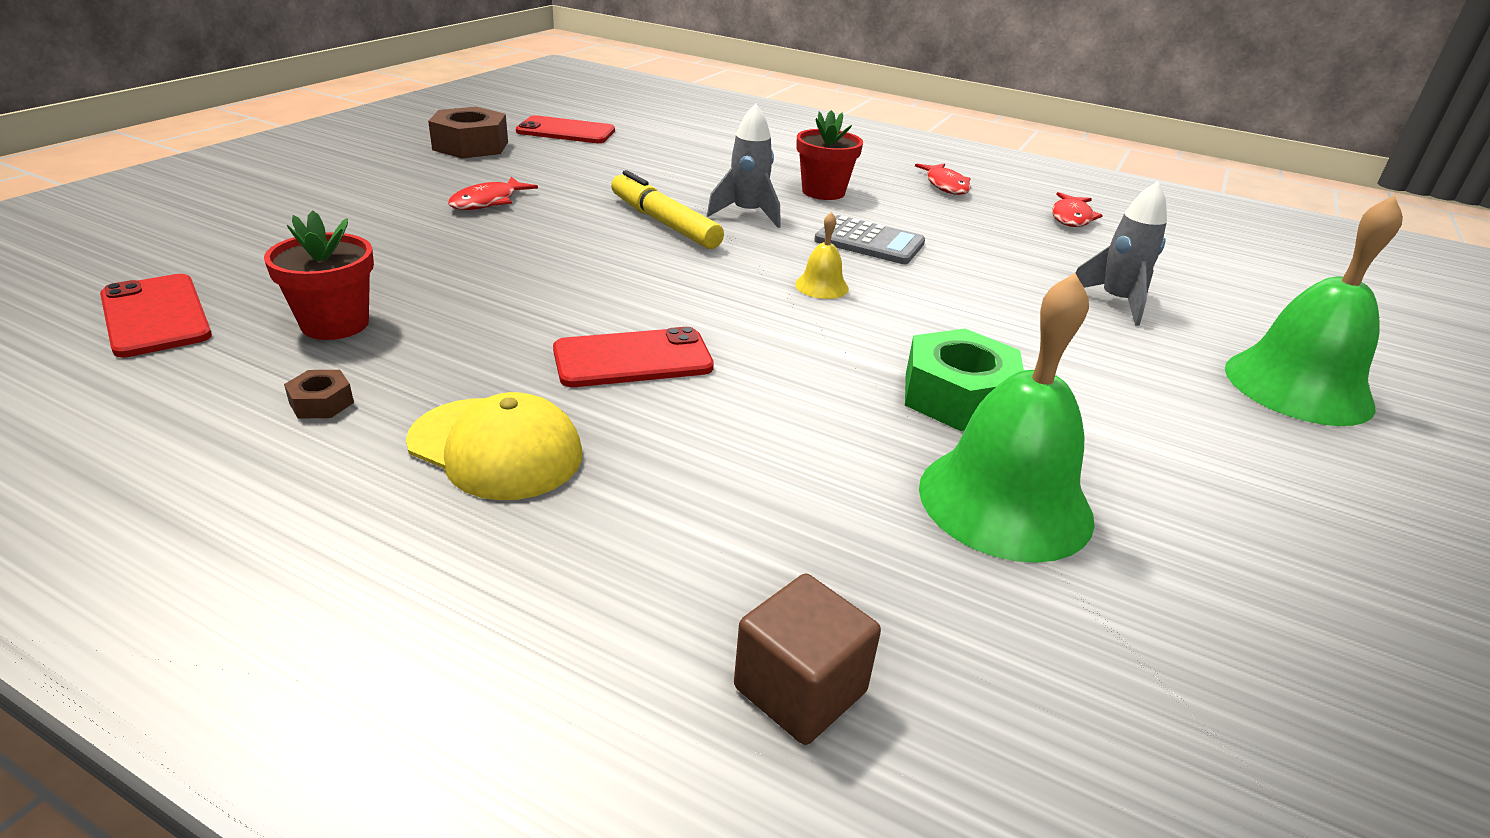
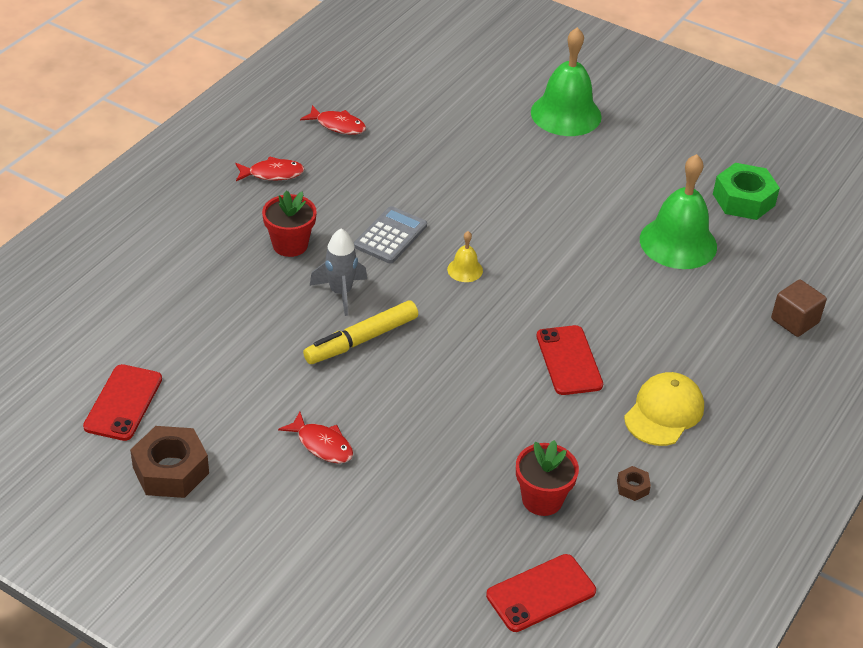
camera: 85 degrees left, 10 degrees up
(958, 396) = (592, 238): green nut -> green nut (743, 199)
(1116, 302) = (475, 147): grey rocket -> none

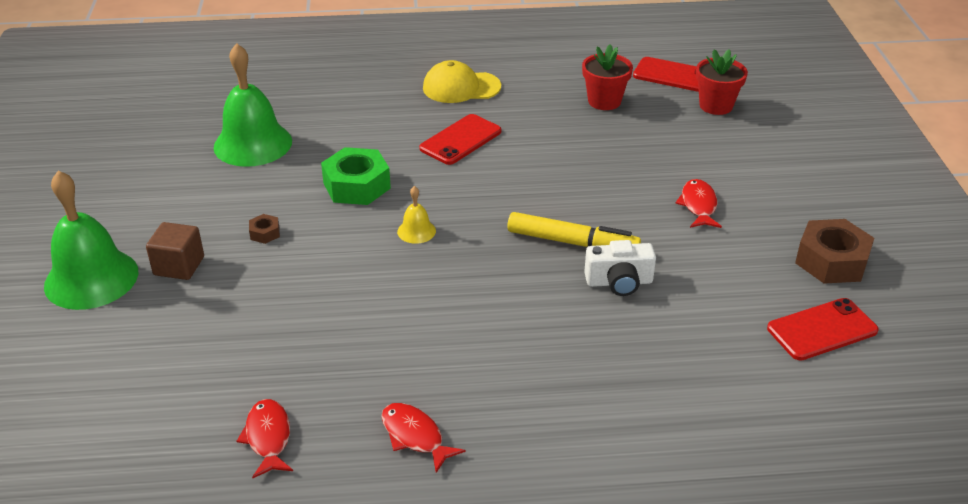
camera: 125 degrees left, 5 degrees down
(290, 245) = (510, 352): red flower pot -> red flower pot (716, 106)
(292, 335) = (619, 282): none -> white camera
(340, 292) = (533, 284): grey rocket -> none
(390, 236) = (420, 295): grey calculator -> none
(632, 487) = (545, 76): brown nut -> brown nut (265, 233)
(743, 199) = (154, 134): green nut -> green nut (357, 186)
(794, 321) = (297, 70): brown cube -> brown cube (179, 266)

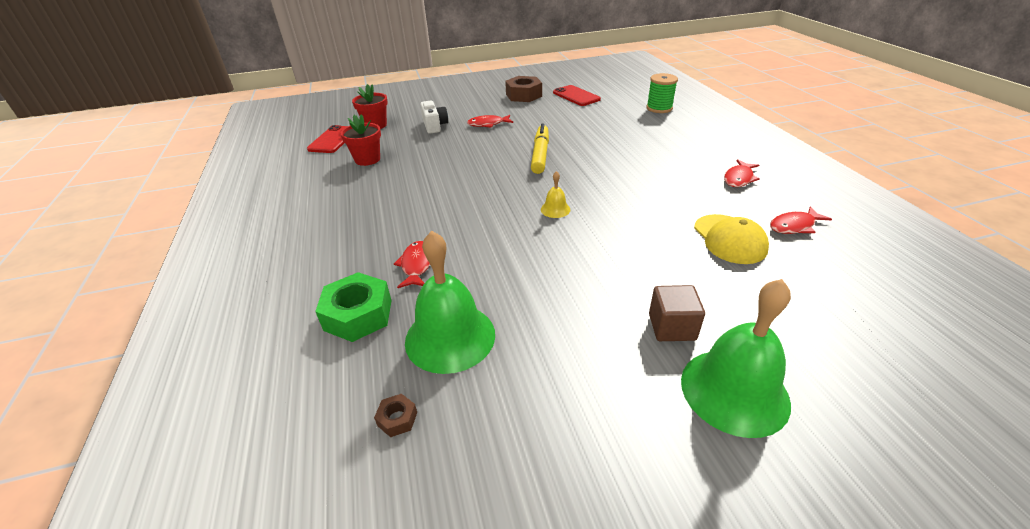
camera: 100 degrees left, 0 degrees up
(265, 233) = (596, 285): brown nut -> brown nut (397, 419)
(357, 186) = (507, 248): green nut -> green nut (358, 315)
(361, 131) = (416, 265): none -> red fish
(460, 140) = (427, 209): red phone -> none
(461, 87) = (338, 222): yellow cap -> yellow cap (729, 239)
(619, 282) = (570, 139): white camera -> white camera (434, 125)
(737, 436) = (659, 108): none -> green spool

